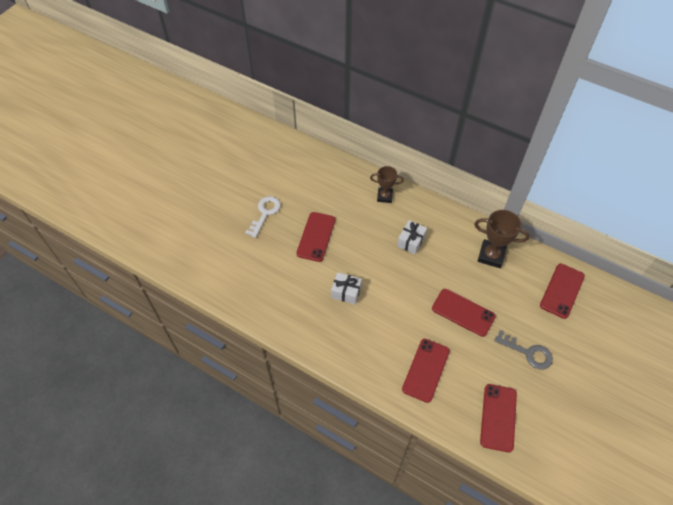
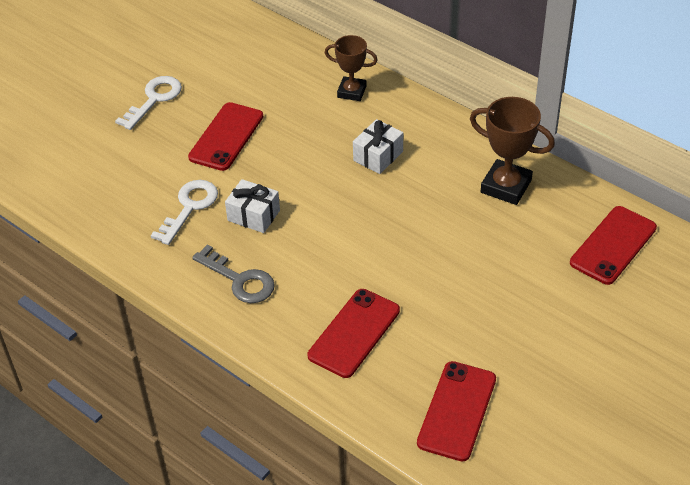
camera: 10 degrees right, 10 degrees down
(305, 290) = (189, 207): none -> white key
(463, 312) = (437, 260): red phone -> none
(528, 352) = (532, 326): grey key -> grey key (240, 280)

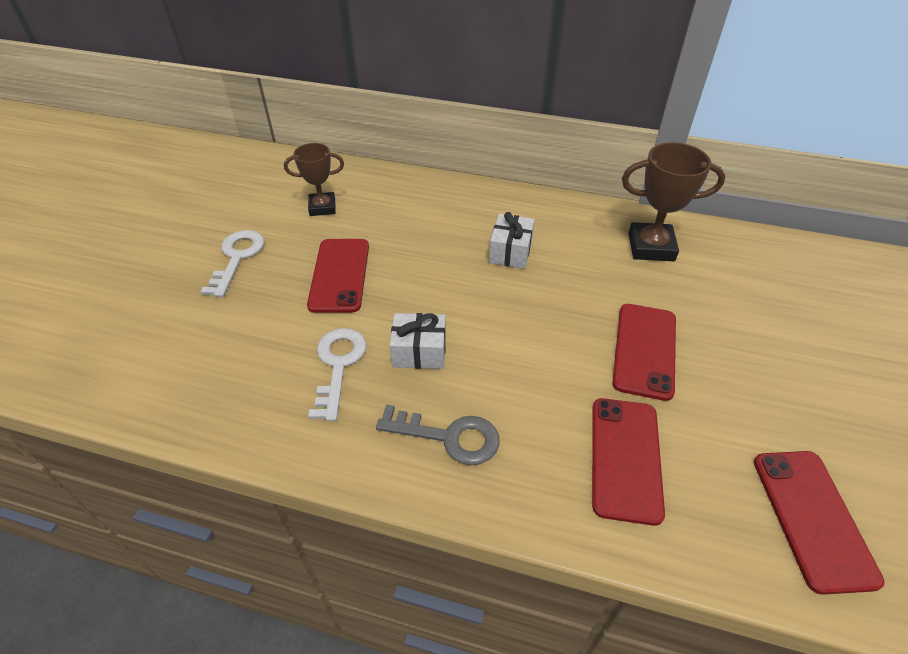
camera: 25 degrees left, 0 degrees up
(351, 92) = (444, 200): brown trophy -> brown trophy (322, 207)
(613, 245) = (790, 273): red phone -> red phone (644, 350)

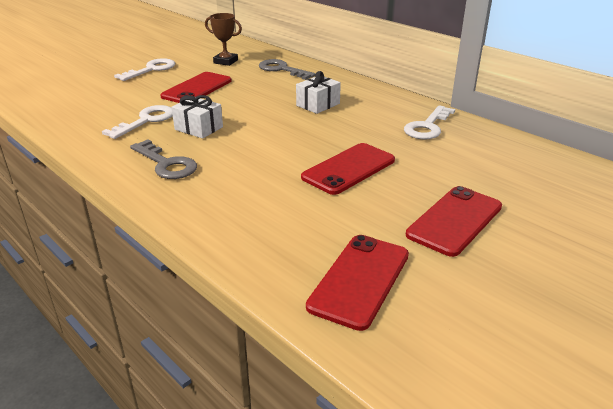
camera: 30 degrees right, 15 degrees down
(407, 200) = (282, 69): none -> grey key
(625, 458) = (262, 207): red phone -> red phone (455, 220)
(651, 247) = (427, 127): brown trophy -> white key

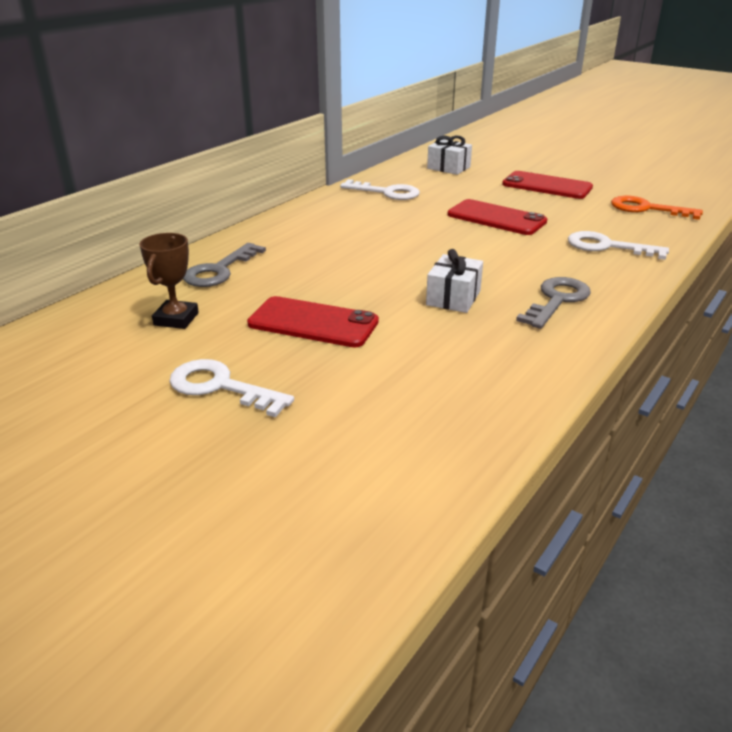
camera: 100 degrees left, 0 degrees up
(146, 121) = (450, 339): white key -> white key (607, 246)
(318, 104) = (348, 239): white gift -> white gift (448, 168)
(360, 280) = (646, 209): red phone -> orange key

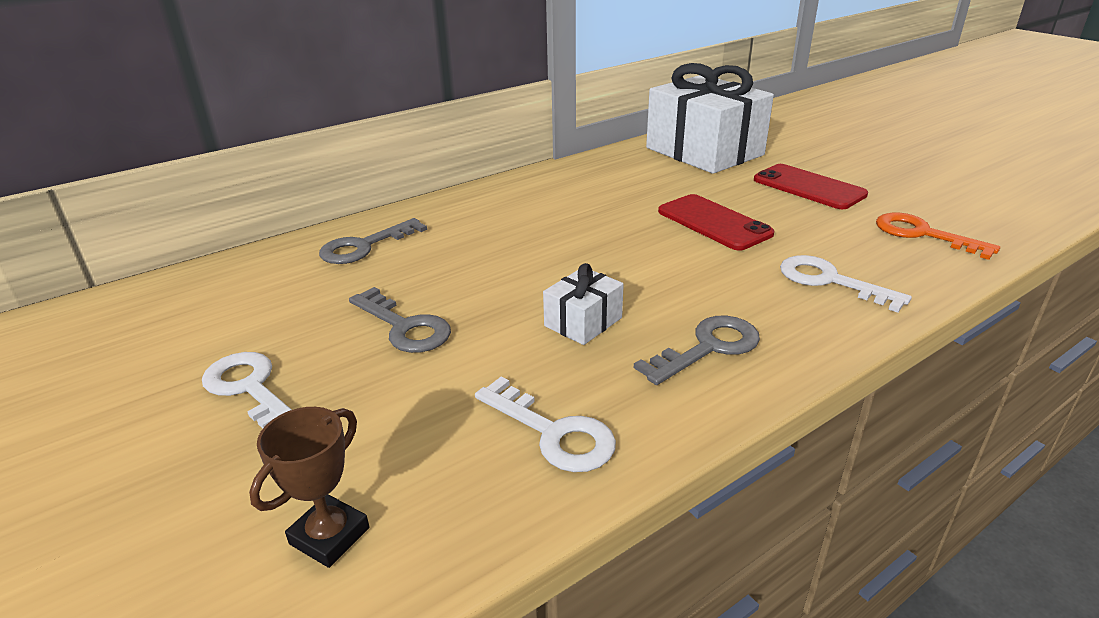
camera: 20 degrees right, 0 degrees up
(176, 319) = (278, 297): brown trophy -> brown trophy (329, 536)
(313, 323) = (405, 327): red phone -> grey key
(387, 192) = (610, 175): white key -> white key (553, 433)
(448, 168) = (704, 151): white gift -> white gift, size x2.26

